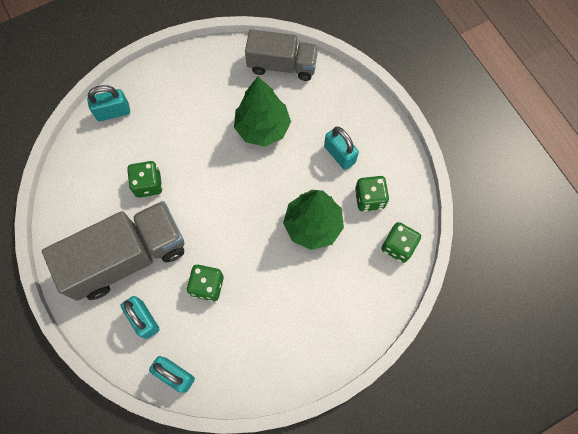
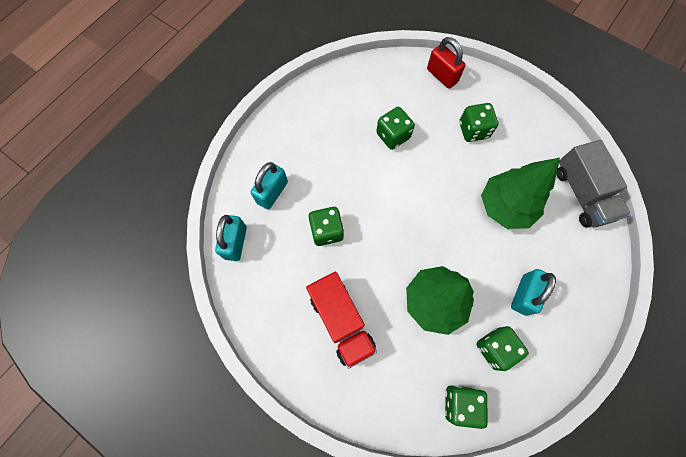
camera: 65 degrees right, 0 degrees up
(113, 112) = (442, 76): turquoise padlock -> red padlock
(128, 257) = (320, 152): grey truck -> none
(181, 115) = (473, 130): none -> green dice
(293, 310) = (341, 322): none -> red truck

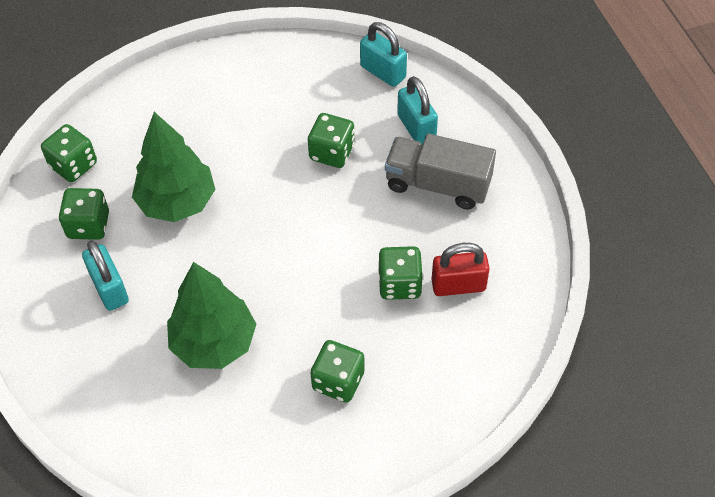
camera: 125 degrees right, 15 degrees down
(341, 322) = (229, 115): red truck -> none
(442, 76) = (449, 401): red padlock -> red padlock (458, 285)
(581, 194) = (156, 444): grey truck -> grey truck (438, 184)

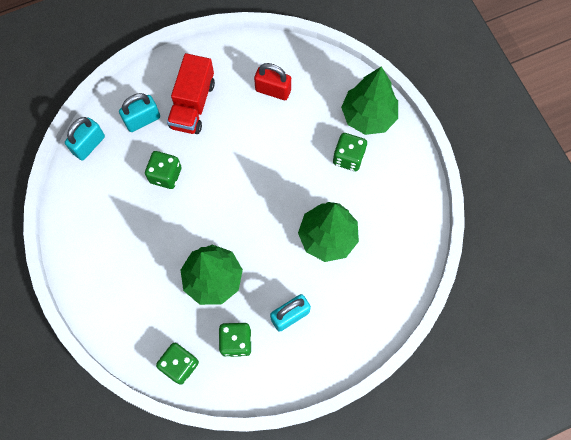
camera: 95 degrees left, 15 degrees up
(399, 284) = (274, 125): green dice -> none
(407, 416) = (368, 116): none -> green tree
(438, 184) = (193, 104): grey truck -> red truck
(458, 285) = (273, 90): red padlock -> red padlock turned 60 degrees counterclockwise

